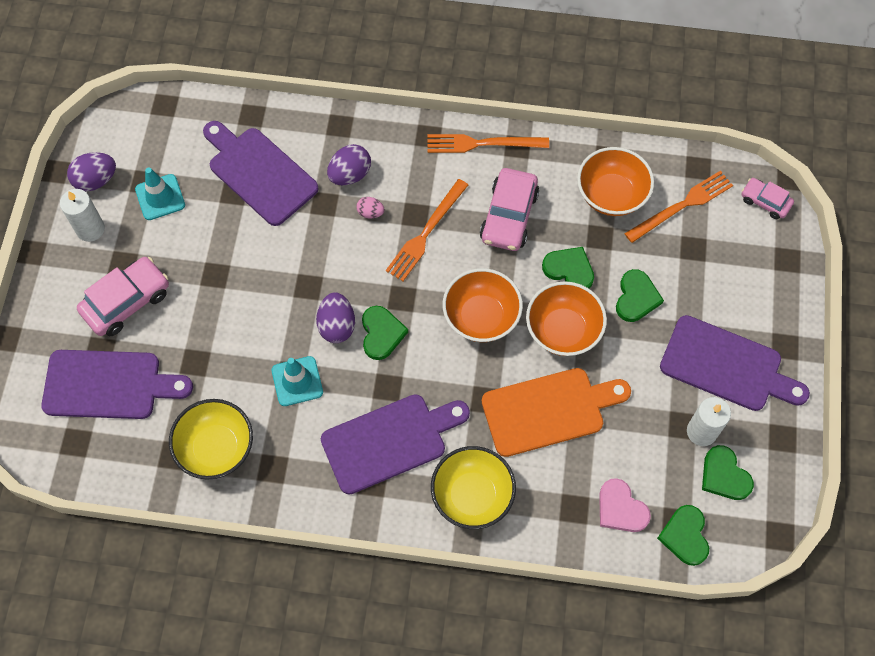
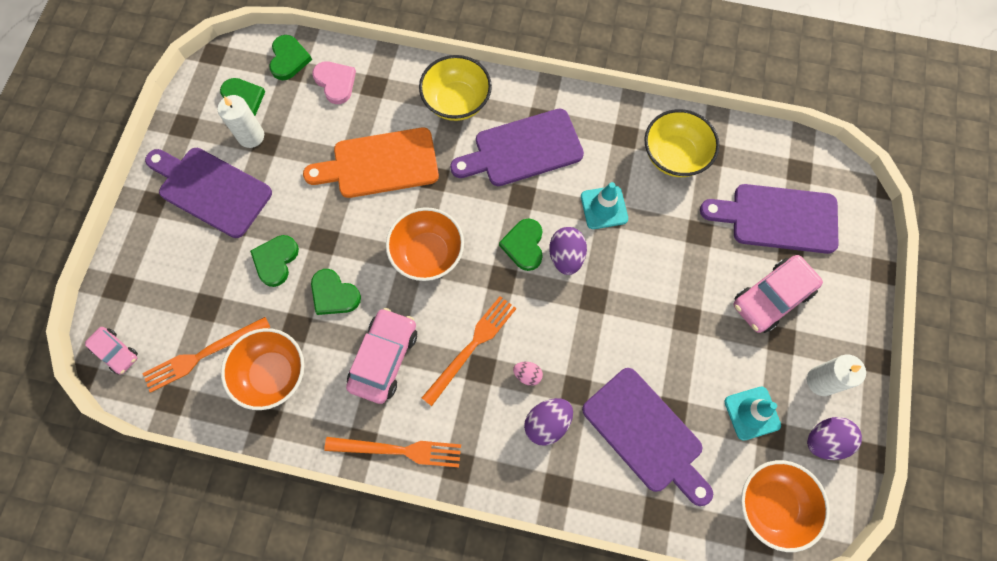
camera: 175 degrees left, 5 degrees up
(563, 330) = (352, 235): orange bowl -> orange bowl (772, 505)

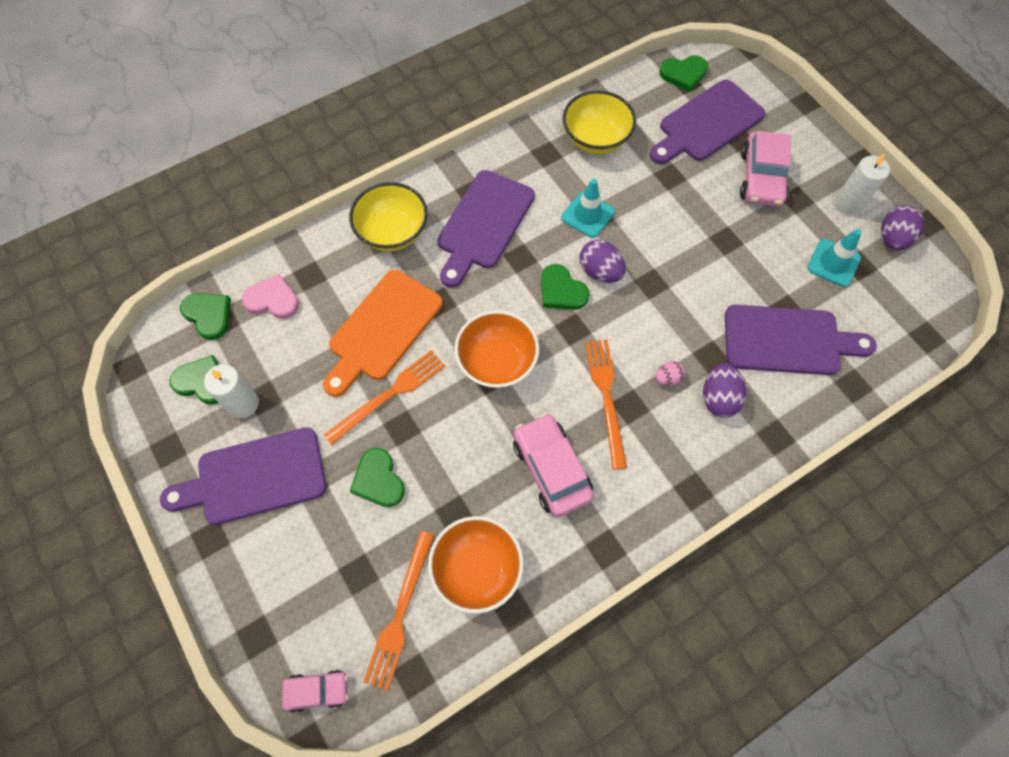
camera: 45 degrees left, 5 degrees down
(334, 294) = (457, 460): green heart -> green heart (683, 74)
(398, 450) = (639, 524): orange fork -> orange fork (389, 395)
(772, 505) = (910, 309): orange bowl -> none

